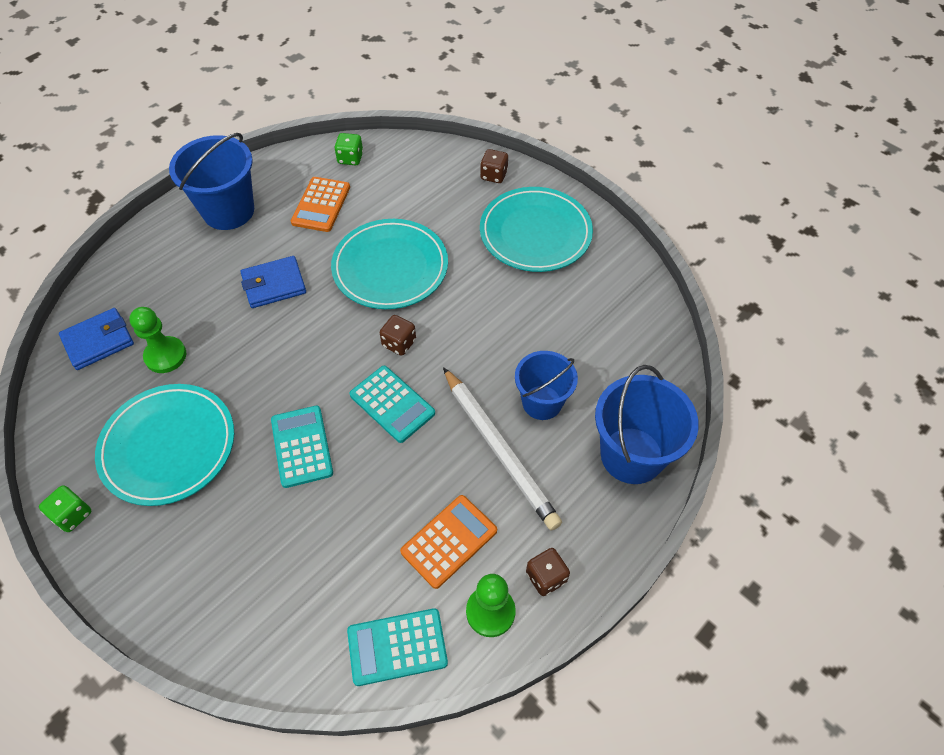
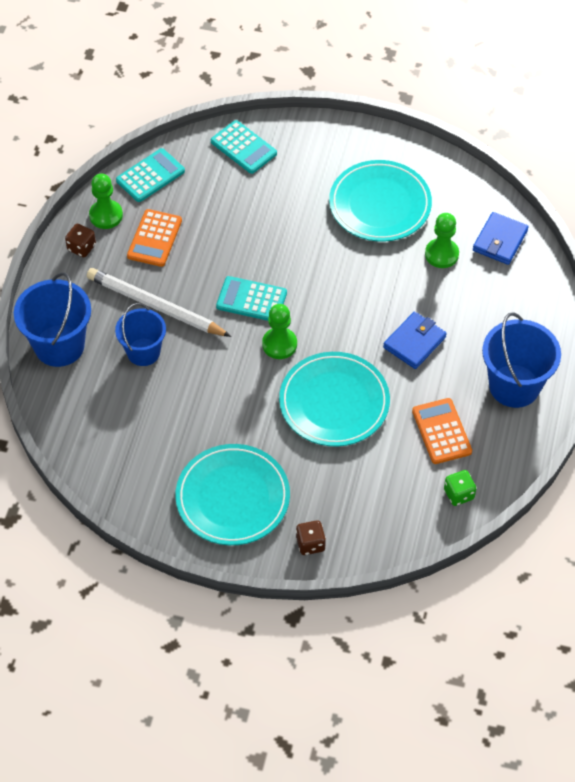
camera: 150 degrees right, 0 degrees up
(72, 515) = (399, 145): green dice -> none
(301, 446) = (292, 245): turquoise calculator -> turquoise calculator (243, 147)
(399, 343) = (279, 344): brown dice -> green pawn

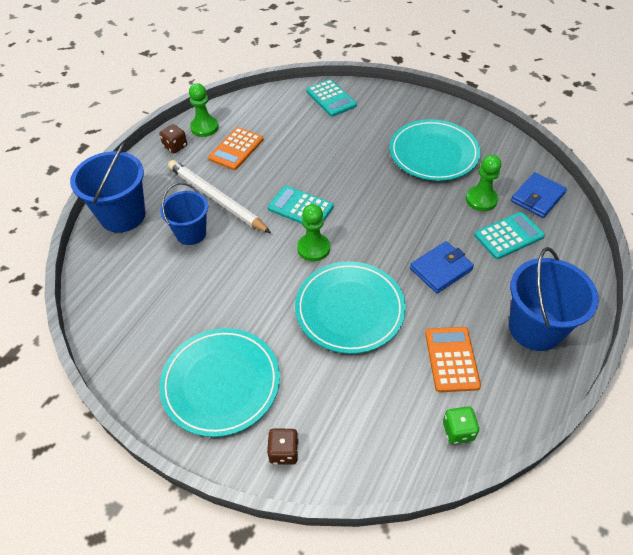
camera: 15 degrees right, 5 degrees down
(150, 176) = (250, 106): turquoise calculator -> turquoise calculator (508, 236)

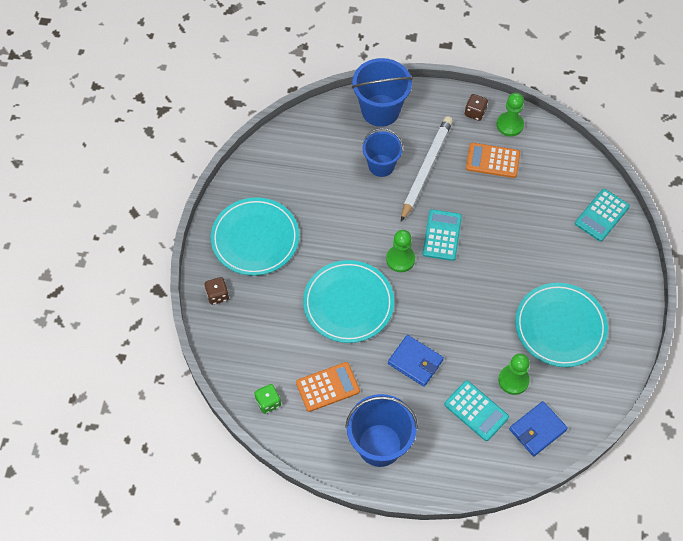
camera: 70 degrees right, 10 degrees up
(537, 197) = (537, 430): blue wallet -> blue wallet turned 60 degrees counterclockwise

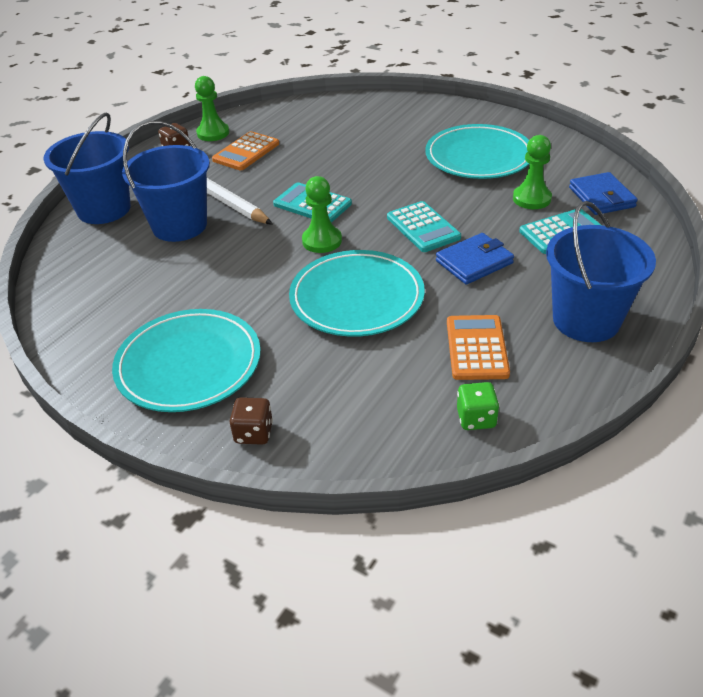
camera: 65 degrees left, 20 degrees down
(381, 165) = (179, 226): blue bucket -> blue bucket, size x1.51
(602, 215) = (364, 108): turquoise calculator -> turquoise calculator (423, 227)

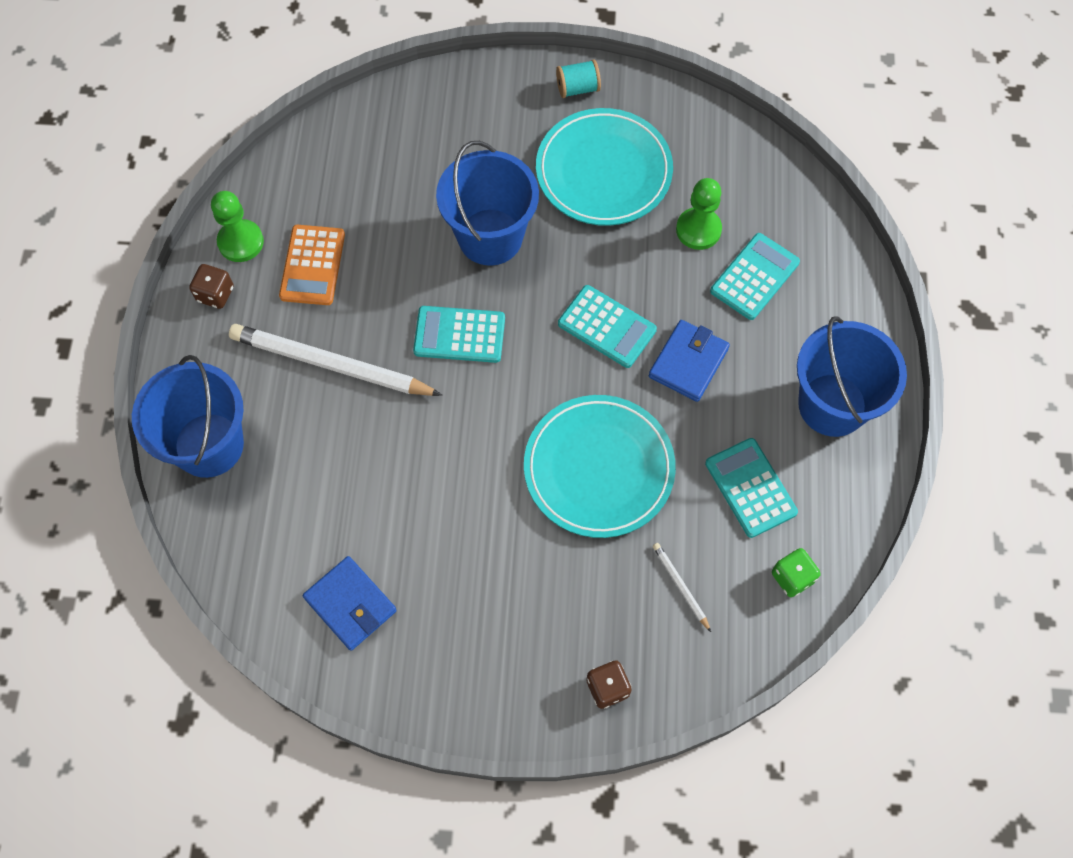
camera: 30 degrees left, 25 degrees up
(179, 226) = (326, 436): blue bucket -> blue bucket (490, 237)
(189, 364) = (488, 635): turquoise plate -> none
(322, 241) = (509, 394): green pawn -> none
(369, 389) = (680, 586): none -> white pencil
(476, 348) = (750, 488): orange calculator -> turquoise calculator
(488, 119) = (577, 88): none -> turquoise spool
(601, 197) = (770, 199): blue wallet -> blue wallet (350, 604)

